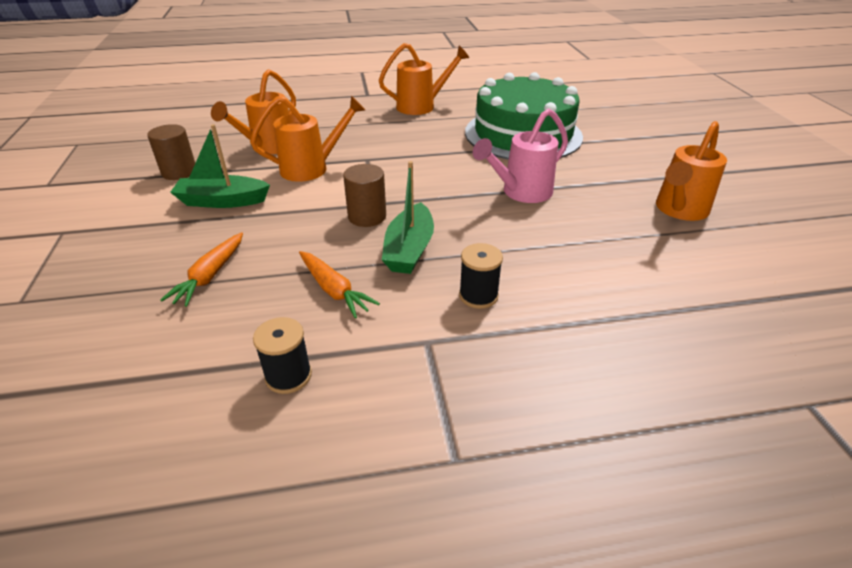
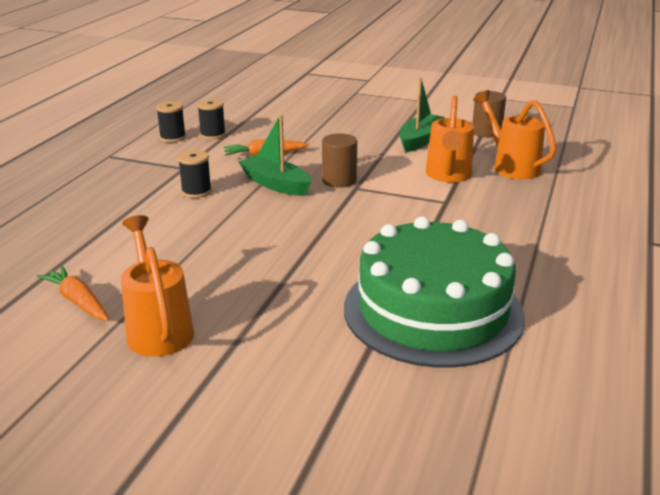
camera: 120 degrees right, 10 degrees down
(210, 276) = (324, 128): orange carrot -> orange carrot (78, 301)
(327, 421) = (172, 137): none -> black spool
(421, 106) = (583, 268): orange watering can -> none
(521, 192) = (298, 255): pink watering can -> none

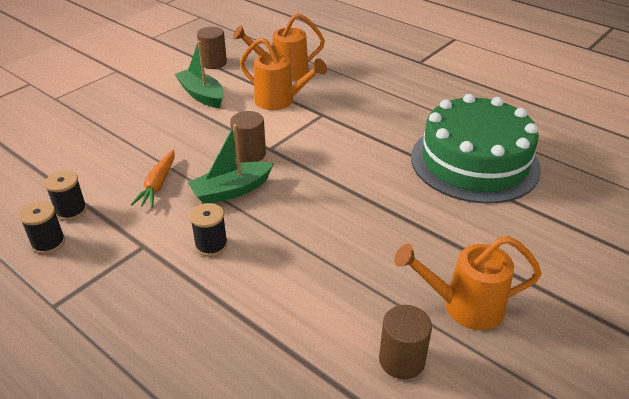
camera: 70 degrees left, 10 degrees up
(78, 301) = (401, 360): orange carrot -> brown cylinder

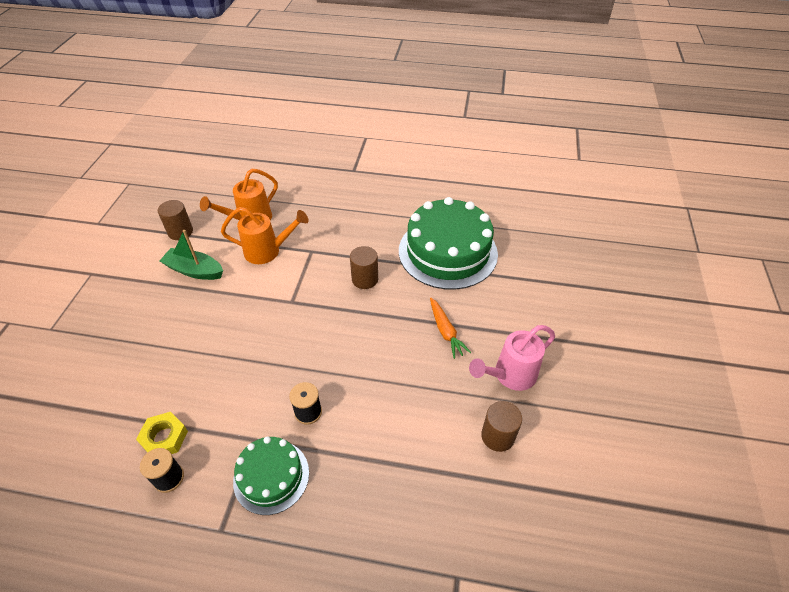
camera: 30 degrees left, 10 degrees up
(71, 211) = (164, 438): black spool -> yellow nut
(133, 283) = (271, 476): none -> green cake
(158, 184) = (223, 377): orange carrot -> orange carrot (445, 331)
(231, 191) = (288, 355): green boat -> none
(249, 154) = (279, 314): brown cylinder -> brown cylinder (365, 279)
(464, 307) = (510, 375): orange watering can -> pink watering can

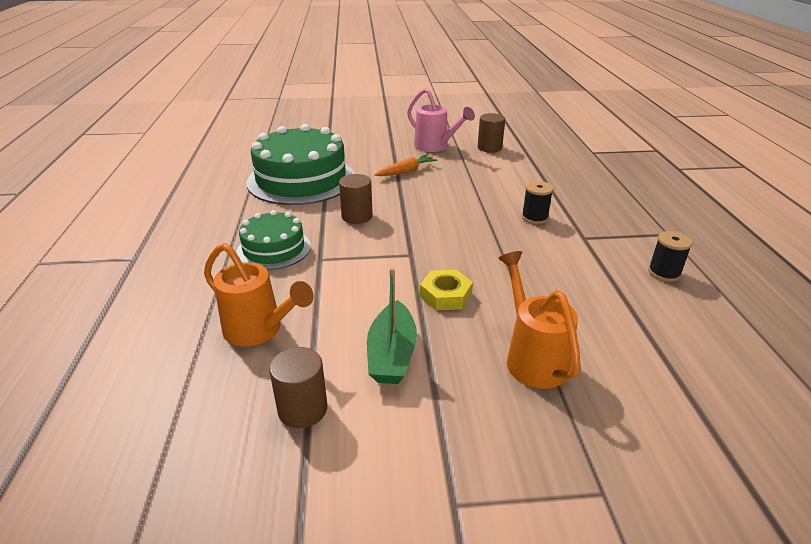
camera: 105 degrees left, 15 degrees down
(164, 438) = (635, 289): yellow nut -> yellow nut (445, 295)
(267, 251) = (329, 294): orange watering can -> orange watering can (532, 358)
(271, 476) = (605, 222): green cake -> green cake (274, 249)

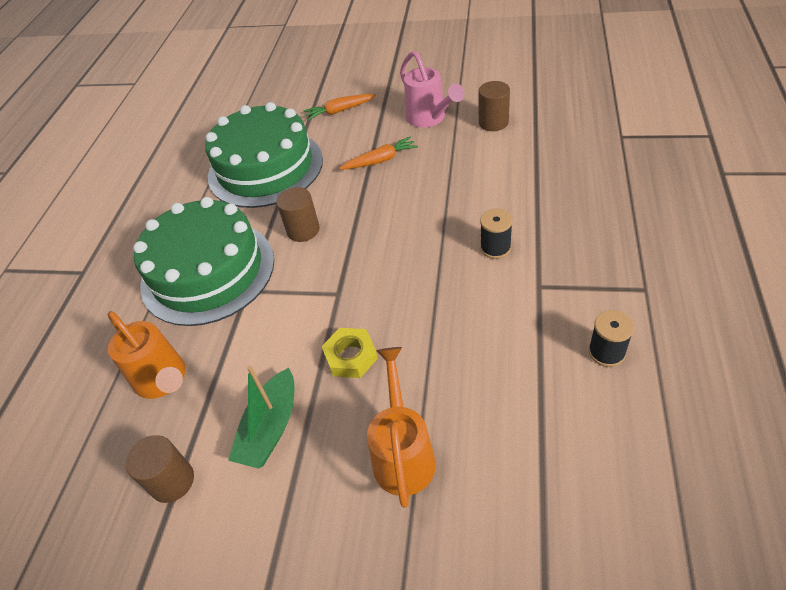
camera: 20 degrees right, 15 degrees up
(274, 249) = (208, 271): green cake -> green cake, size x1.81
(354, 144) = (339, 111): none -> orange carrot

